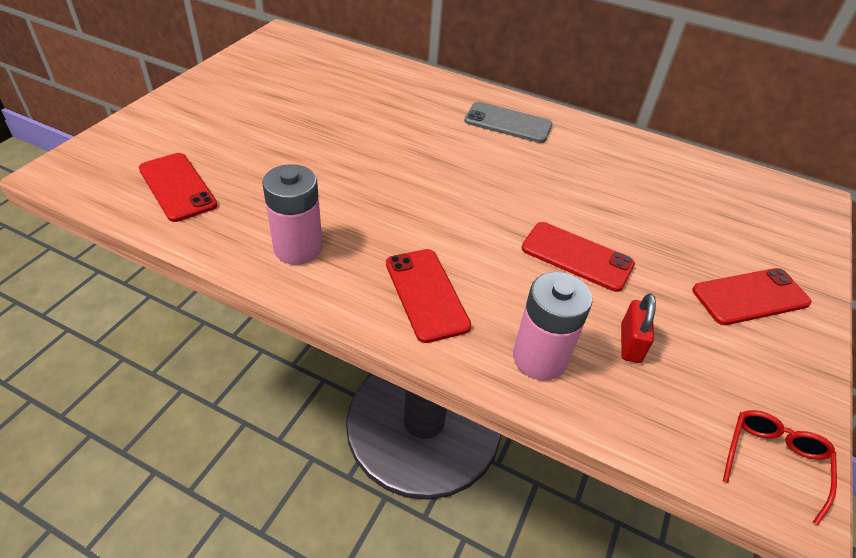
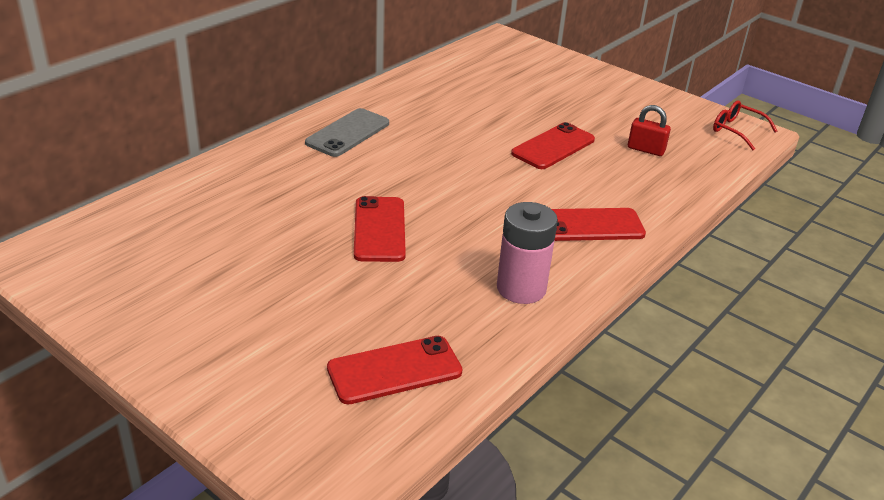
camera: 75 degrees left, 10 degrees down
(539, 358) = (660, 188): pink battery -> none
(750, 297) = (603, 93): red phone -> red phone (379, 229)

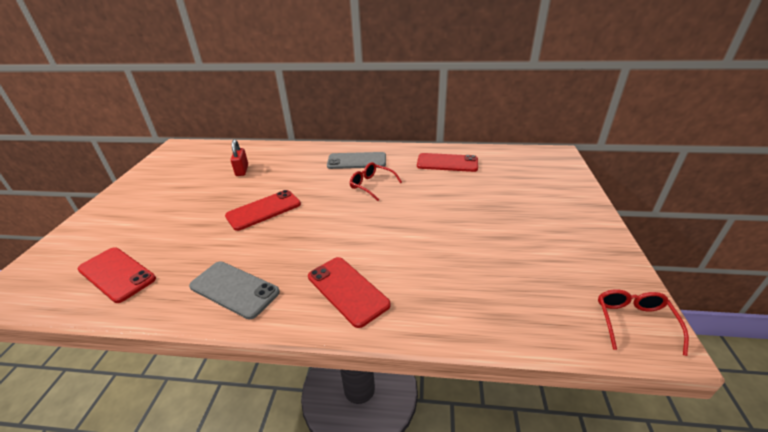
camera: 60 degrees right, 0 degrees up
(420, 146) = (371, 185): none -> red glasses
(521, 288) = (234, 289): pink battery -> grey phone
(553, 147) = (440, 230): red phone -> red phone (447, 163)
(646, 150) = (503, 275): red padlock -> red padlock (242, 170)

